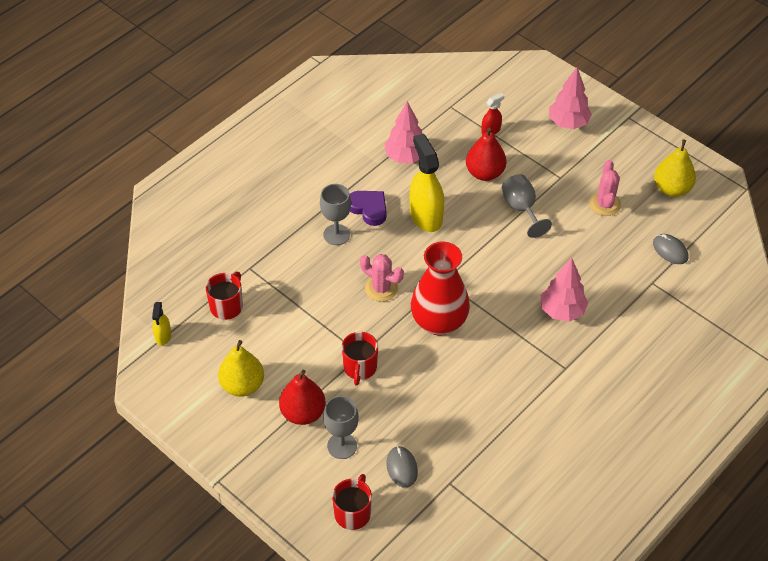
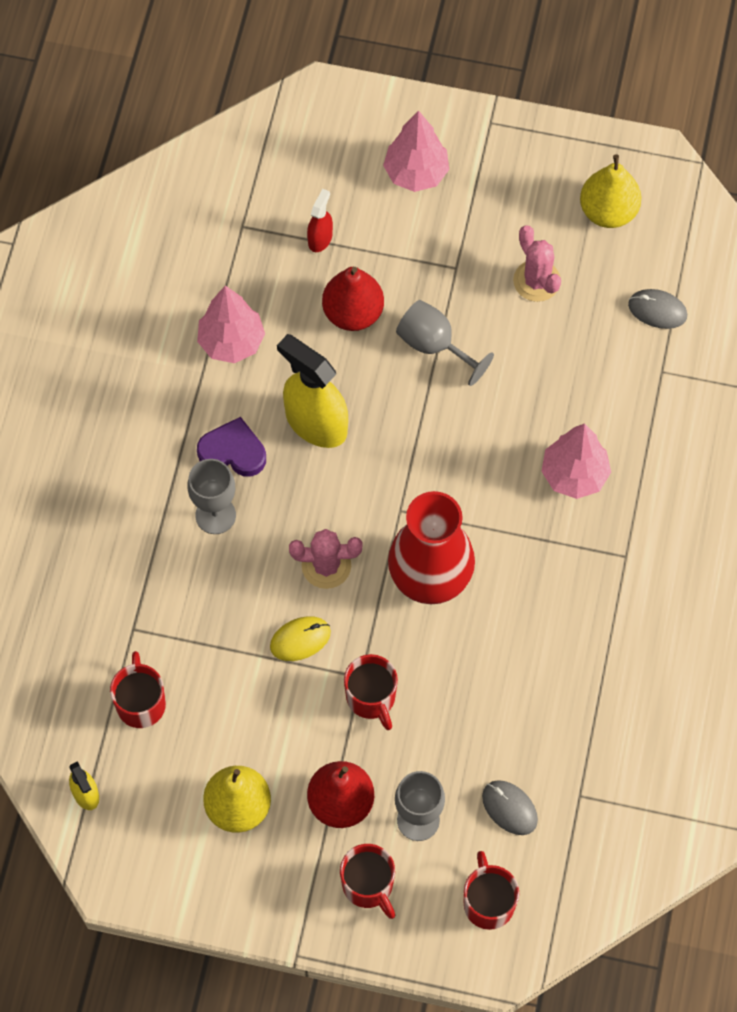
camera: 30 degrees left, 15 degrees up
(287, 465) = (368, 885): none -> red mug
(340, 318) = (300, 639): none -> yellow mouse

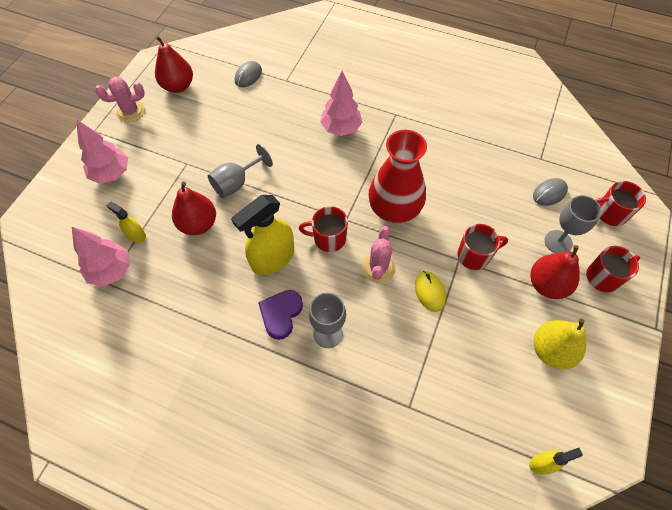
camera: 80 degrees left, 5 degrees down
(141, 703) = (470, 409): red mug -> red mug (328, 238)
(231, 342) = (195, 303): pink tree -> pink tree (111, 271)
(320, 238) = (136, 235): red spray bottle -> yellow spray bottle
(536, 281) = (210, 125): pink cactus -> pink cactus (130, 111)
(608, 211) = (178, 86): yellow pear -> red pear

